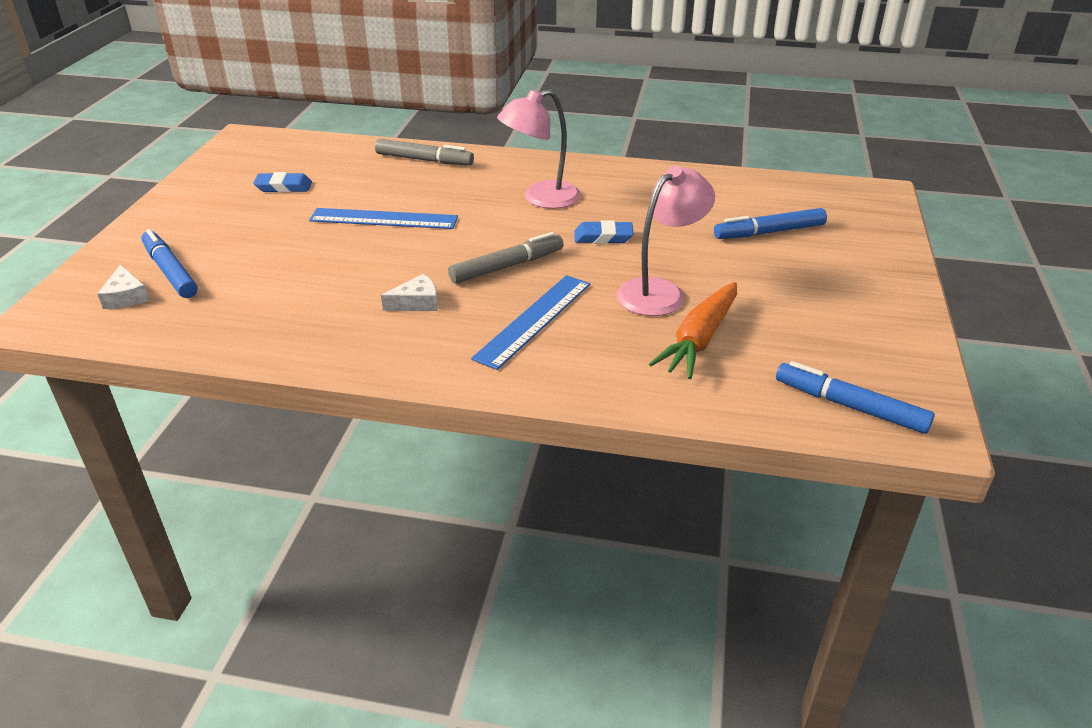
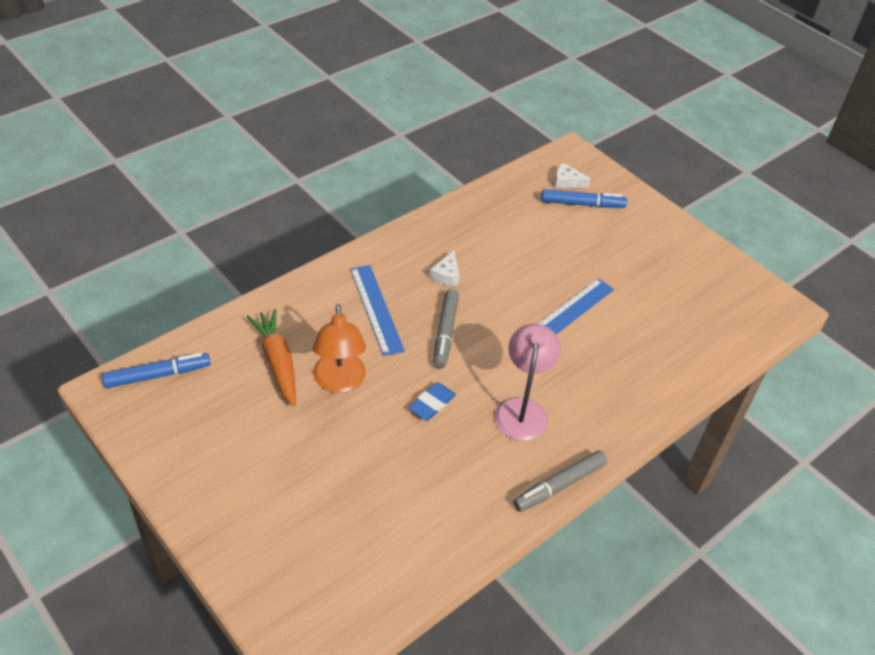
camera: 125 degrees right, 10 degrees up
(283, 187) = (666, 290): blue eraser -> none
(424, 160) = (654, 384): grey marker -> grey marker (559, 485)
(660, 291) = (339, 382): pink lamp -> orange lamp
(769, 232) = (336, 505): blue marker -> none

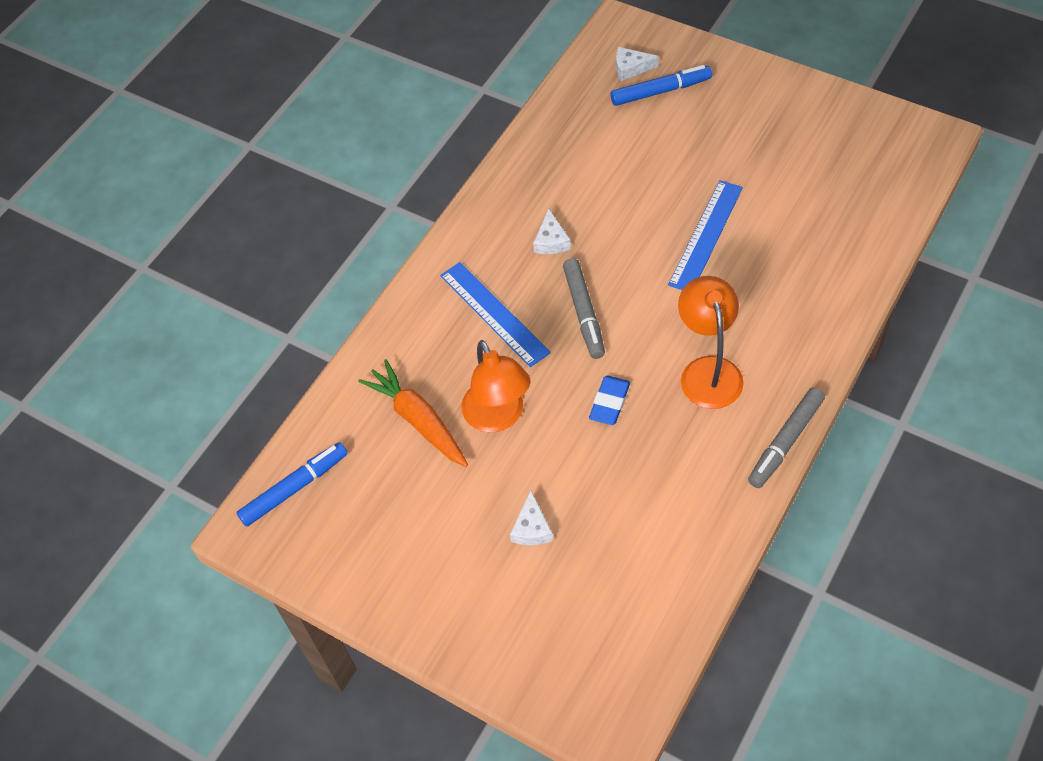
camera: 10 degrees left, 10 degrees up
(321, 473) = (532, 528): none -> white cheese
(522, 409) = (708, 371): pink lamp -> orange lamp

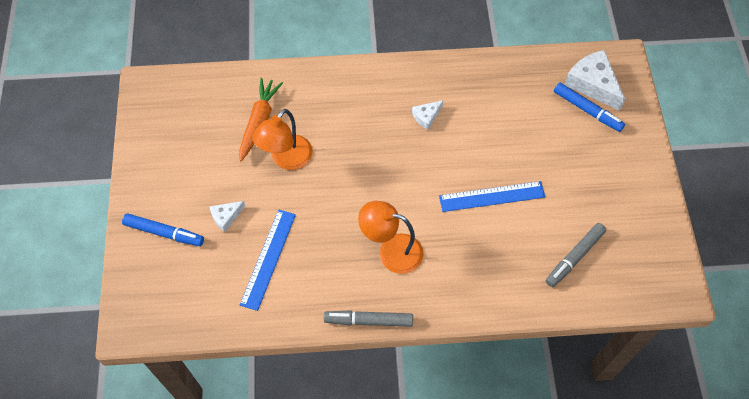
camera: 50 degrees right, 5 degrees up
(294, 488) = (181, 91): blue marker -> blue marker (164, 233)
(494, 313) = (354, 117): blue ruler -> blue ruler (268, 258)
(584, 313) = (387, 162): grey marker -> grey marker (574, 257)
(609, 402) = (333, 210): blue eraser -> none
(631, 68) = (592, 84): white cheese -> white cheese, size x1.90
(708, 371) = (391, 251): orange lamp -> orange lamp turned 120 degrees counterclockwise

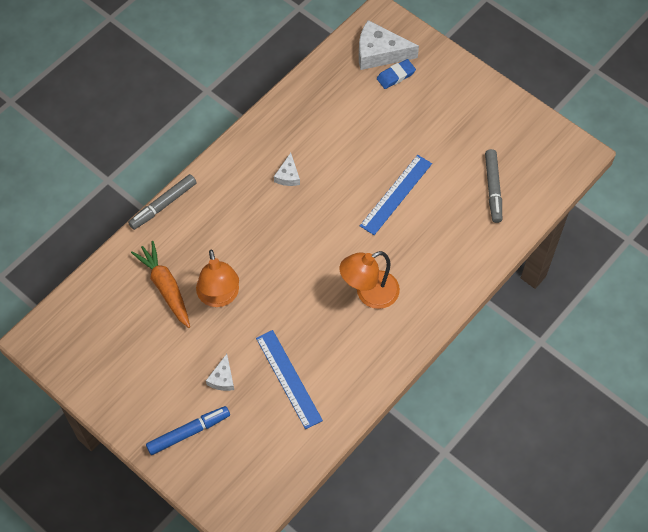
camera: 45 degrees left, 0 degrees up
(368, 321) = (406, 355): grey marker -> grey marker (163, 205)
(587, 110) = (396, 76): blue marker -> blue eraser

